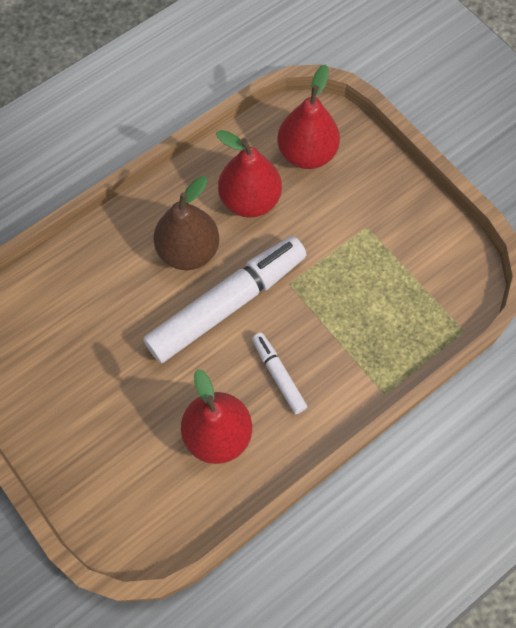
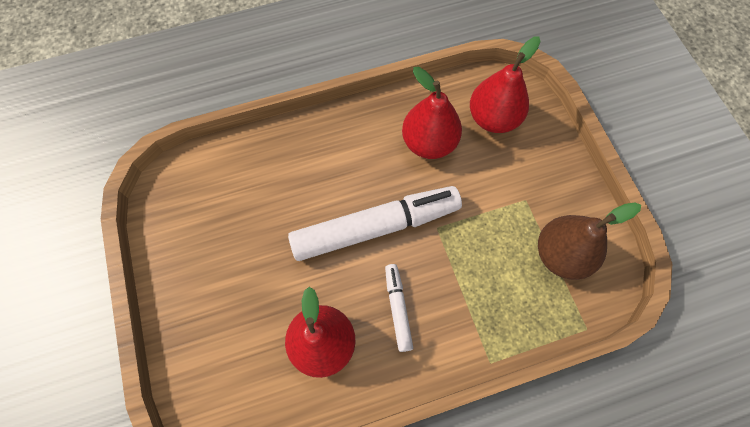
camera: 20 degrees right, 0 degrees up
(188, 251) = (360, 169): brown pear -> brown pear (561, 255)

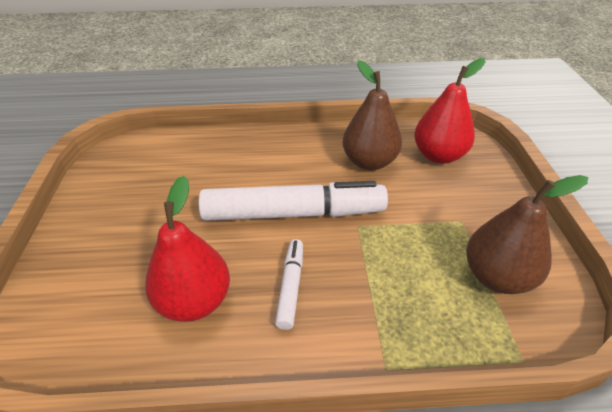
camera: 15 degrees right, 25 degrees down
(429, 143) = (369, 162): red pear -> brown pear

